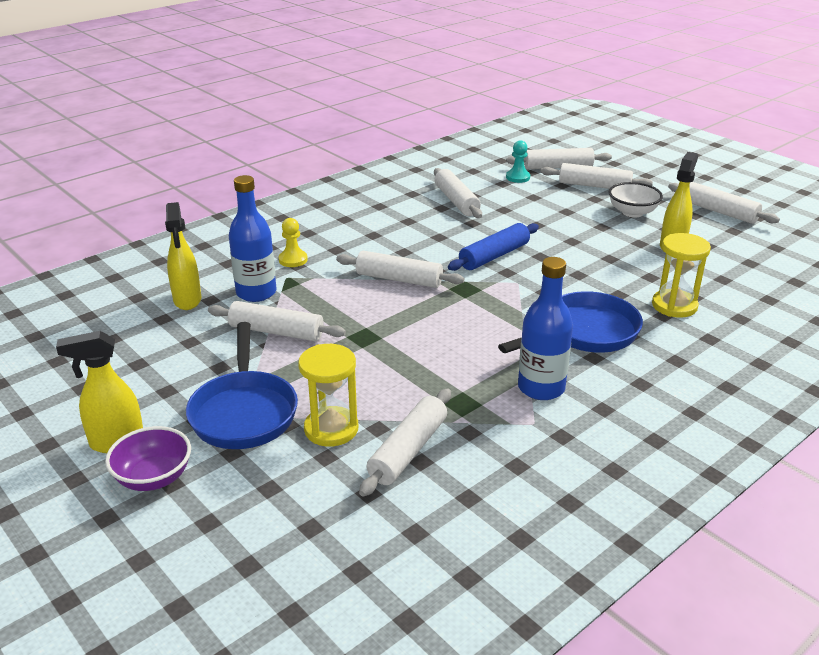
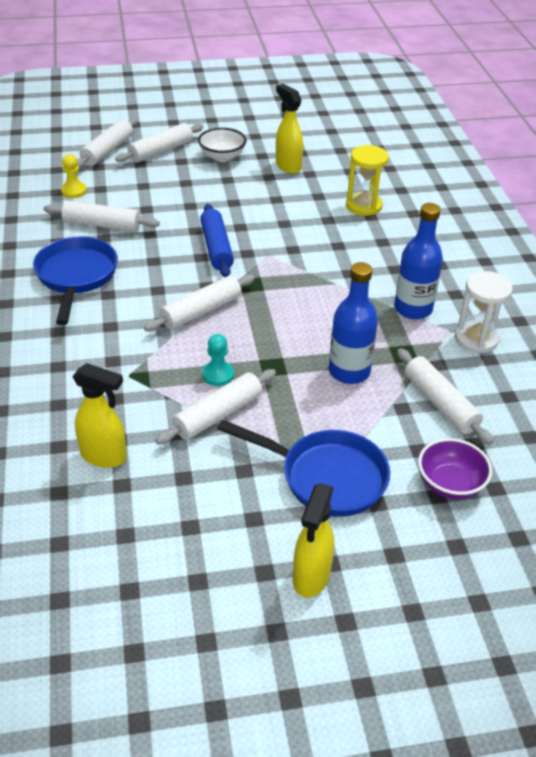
camera: 60 degrees left, 10 degrees up
(153, 478) = (379, 564): purple bowl -> purple bowl (450, 484)
(256, 293) = (137, 404): blue bottle -> blue bottle (349, 371)
(293, 260) = (100, 359): yellow pawn -> yellow pawn (74, 191)
(331, 429) = (386, 433): yellow hourglass -> none
(518, 177) = (100, 176): turquoise pawn -> turquoise pawn (218, 375)
(541, 445) = (476, 339): none -> white hourglass
(584, 333) = (363, 258): blue pan -> blue pan (76, 277)
(719, 212) = (263, 124): white rolling pin -> none

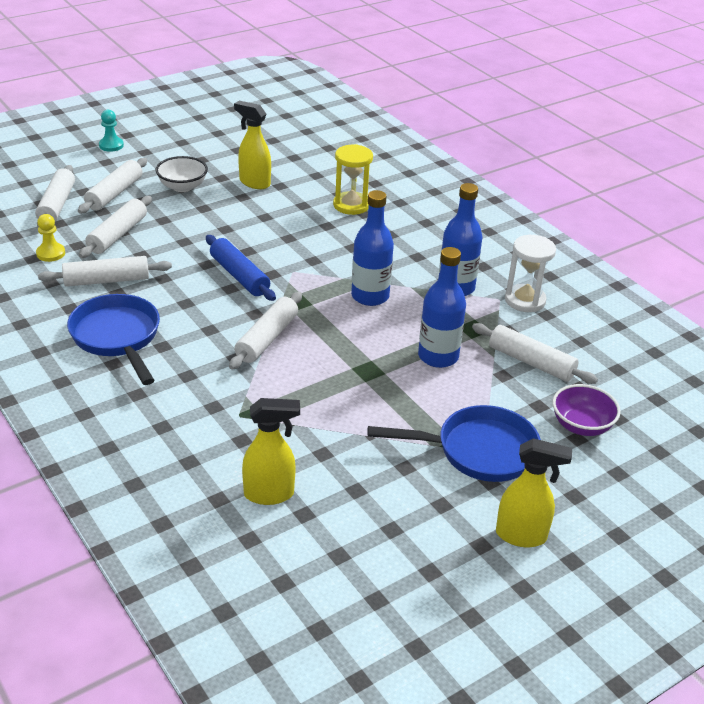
camera: 25 degrees left, 5 degrees down
(218, 375) = (323, 391): turquoise pawn -> turquoise pawn (111, 145)
(218, 414) = (349, 426): white rolling pin -> white rolling pin (118, 235)
(311, 577) = (522, 536): yellow spray bottle -> yellow spray bottle turned 75 degrees counterclockwise
(323, 296) = (370, 296): none -> blue bottle

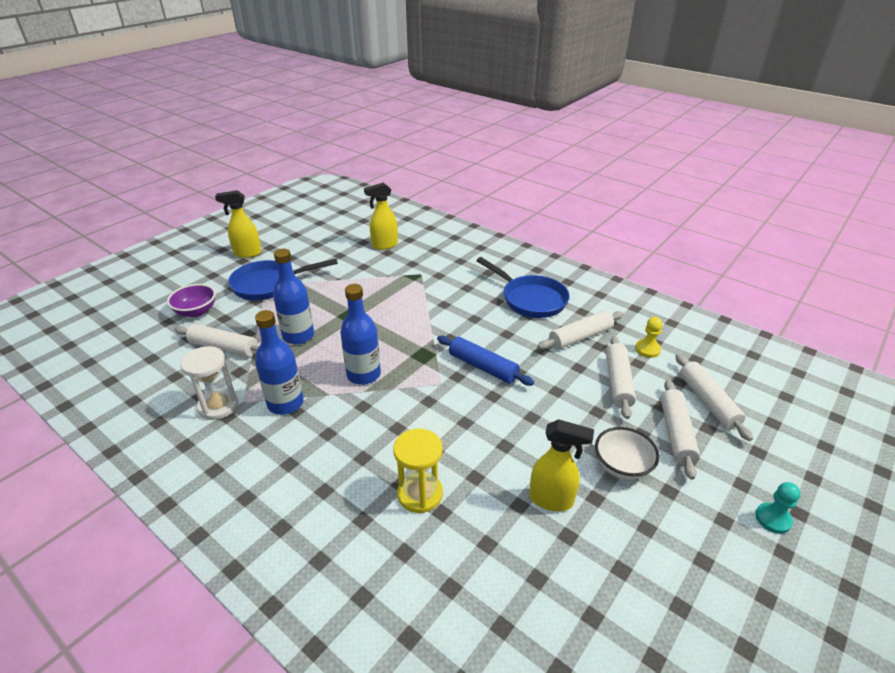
camera: 165 degrees right, 0 degrees up
(267, 338) = (430, 321): white rolling pin -> none

